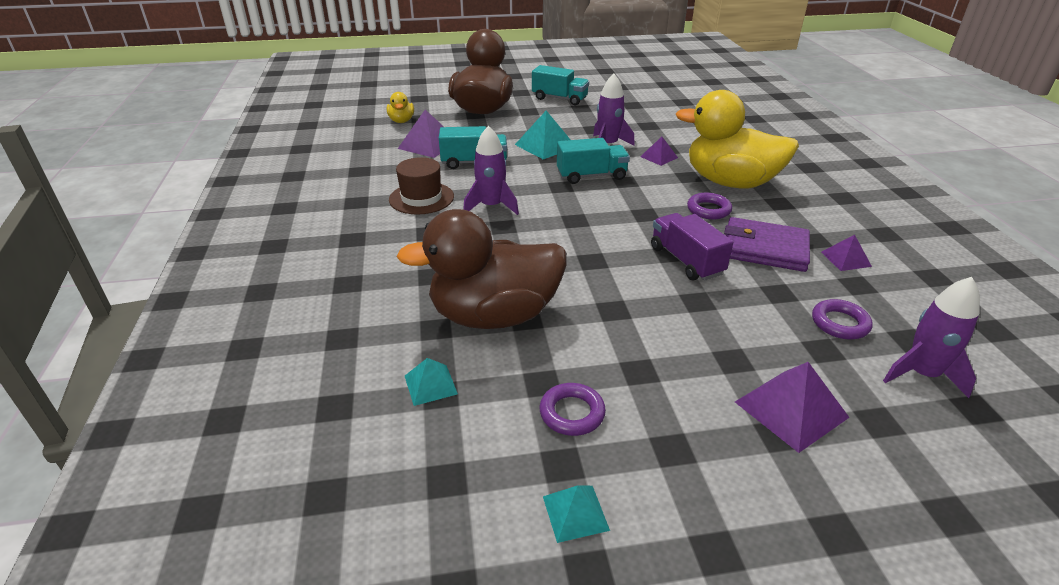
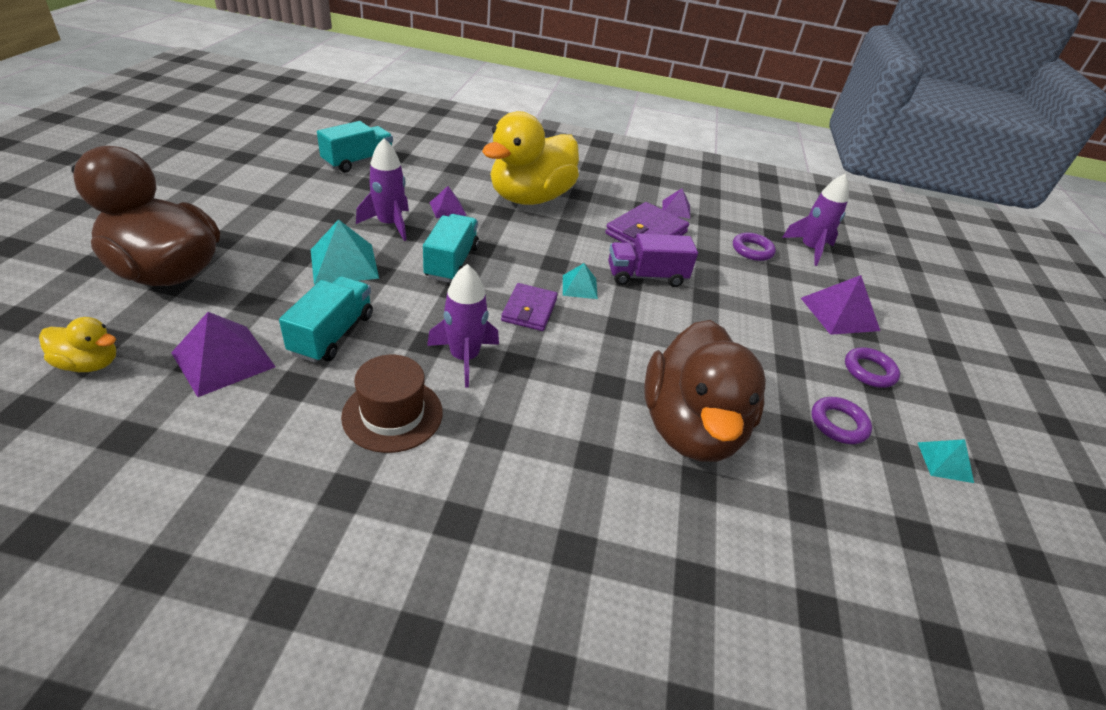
camera: 75 degrees left, 5 degrees up
(430, 384) = (792, 512): turquoise pyramid -> turquoise pyramid (579, 287)
(559, 99) = (218, 203): turquoise truck -> turquoise truck (358, 161)
(569, 217) = (529, 310): none -> purple wallet
(708, 210) = (570, 229): purple ring -> purple ring (869, 371)

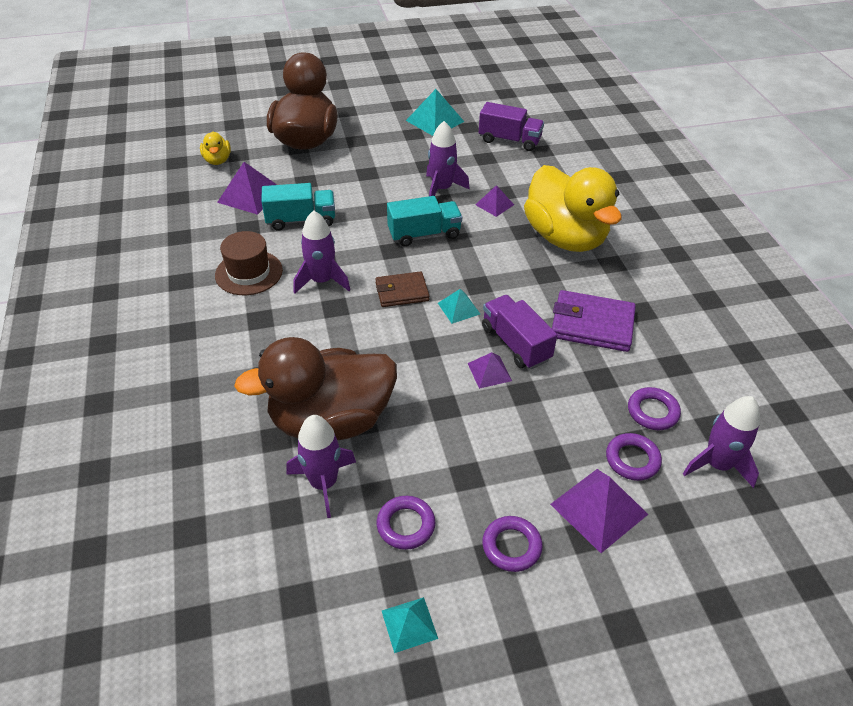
camera: 70 degrees right, 5 degrees up
(344, 263) = (375, 192): turquoise pyramid -> turquoise pyramid (435, 121)
(358, 161) = (509, 140): turquoise truck -> purple truck
(529, 310) = (402, 292): purple wallet -> brown wallet
(530, 198) = (565, 238): yellow duck -> yellow duck turned 135 degrees counterclockwise
(676, 209) = (667, 334): purple pyramid -> purple pyramid (489, 372)
(775, 464) = (323, 483): none -> purple rocket
(796, 279) = (632, 460): none -> purple ring

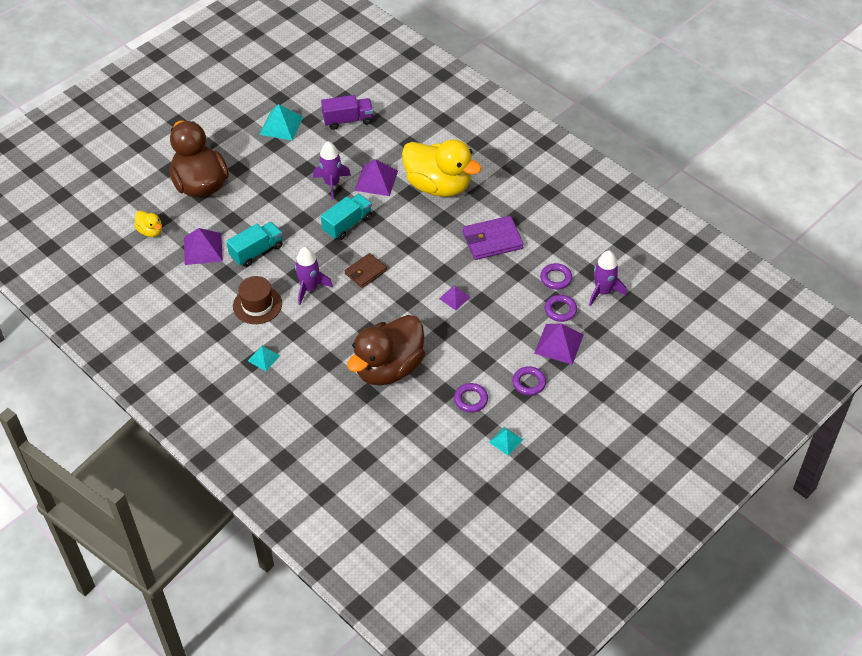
camera: 30 degrees left, 5 degrees up
(323, 483) = (413, 401): purple rocket -> none
(458, 308) = (408, 266): turquoise pyramid -> turquoise pyramid (263, 358)
(494, 204) = (376, 180): purple pyramid -> purple pyramid, size x1.70
(515, 343) = (457, 273): purple truck -> none

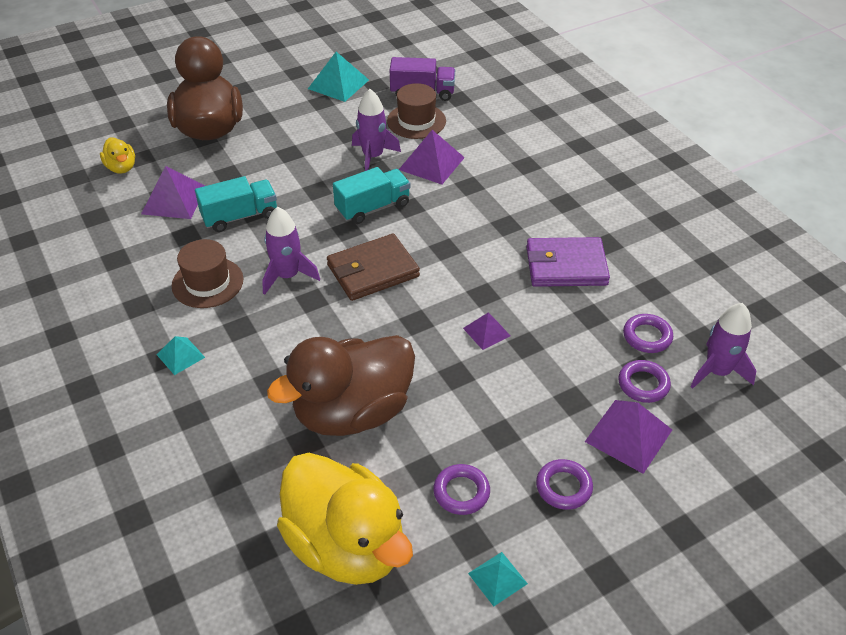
camera: 15 degrees right, 5 degrees down
(352, 147) = (416, 121): none -> brown hat
(365, 272) = (373, 271): brown wallet -> brown wallet, size x1.54
(438, 186) = (512, 184): yellow duck -> yellow duck (346, 545)

